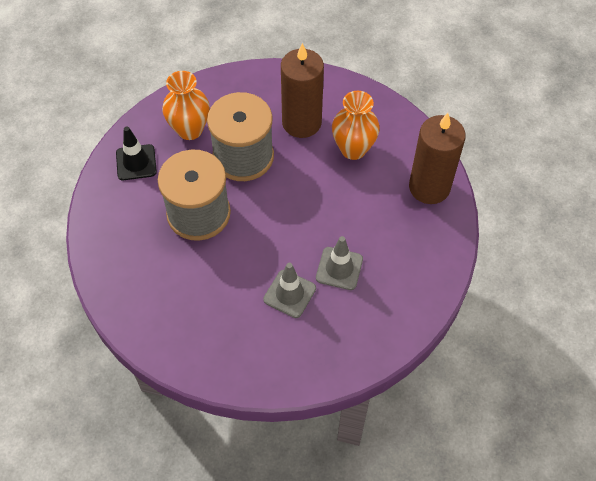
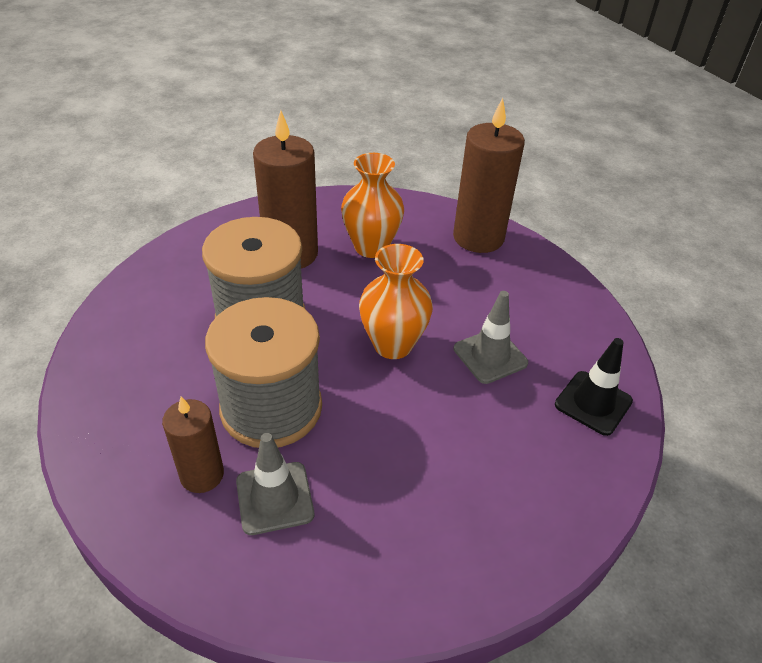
camera: 45 degrees left, 15 degrees down
(136, 162) = (123, 406): black traffic cone -> black traffic cone (593, 403)
(138, 225) = (202, 475): none -> brown candle
(190, 130) = (163, 330): orange vase -> orange vase (393, 345)
(289, 294) = (473, 416): grey traffic cone -> grey traffic cone (274, 498)

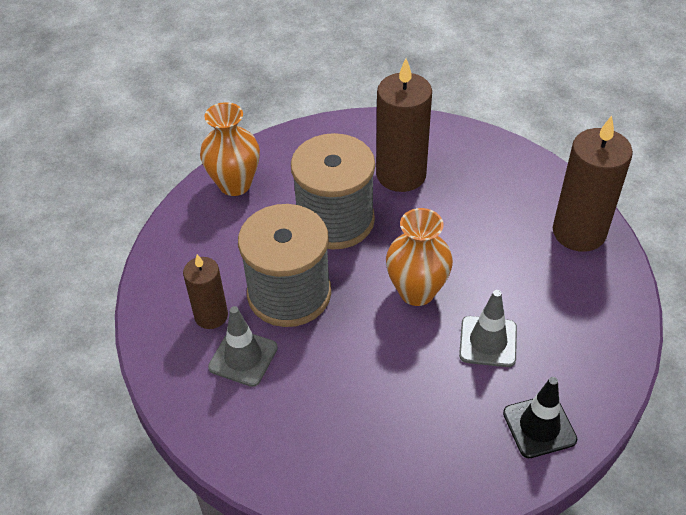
camera: 40 degrees right, 5 degrees up
(371, 247) = (472, 198): orange vase -> orange vase (235, 184)

